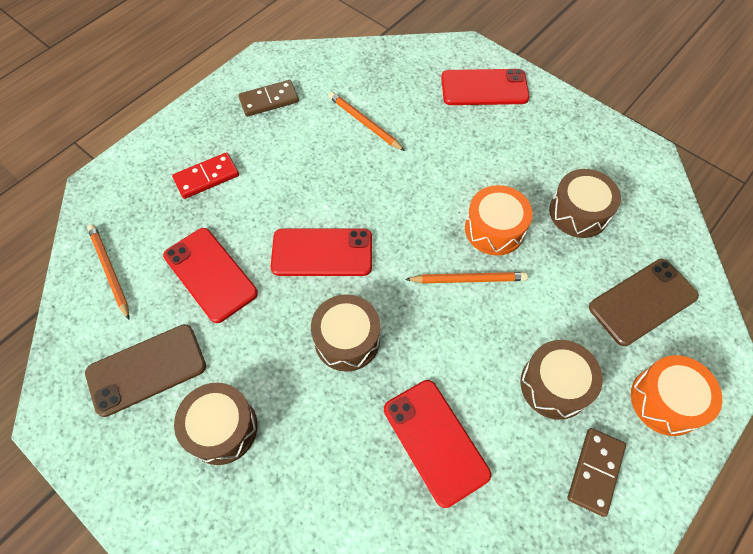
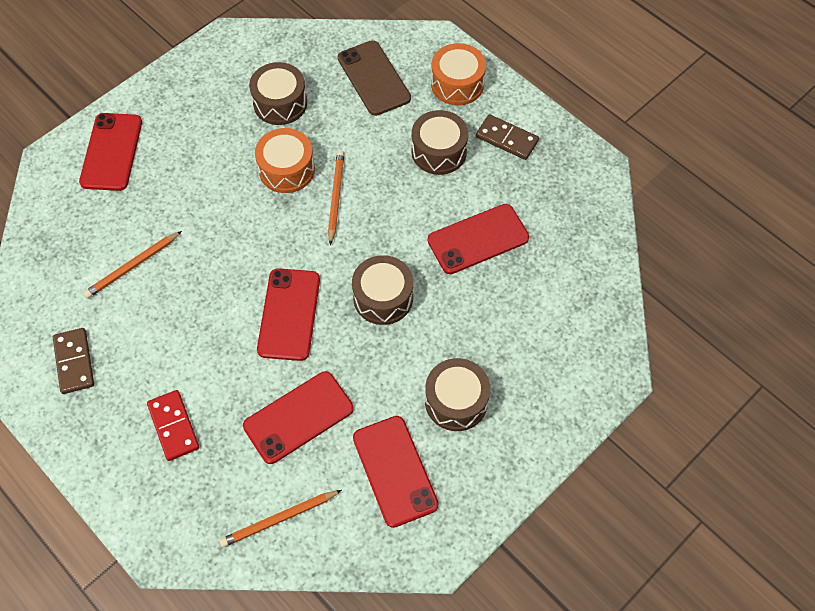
camera: 85 degrees left, 0 degrees up
(146, 369) = (394, 471): brown phone -> red phone

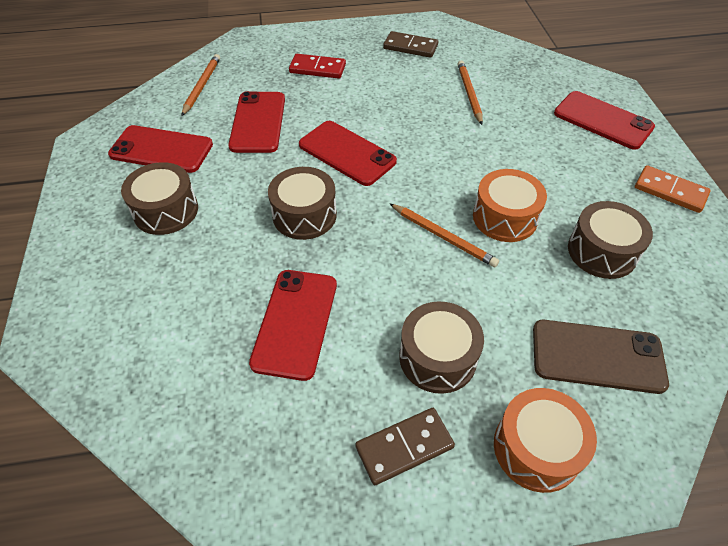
camera: 125 degrees right, 10 degrees down
(183, 84) = (670, 191): none -> orange domino

